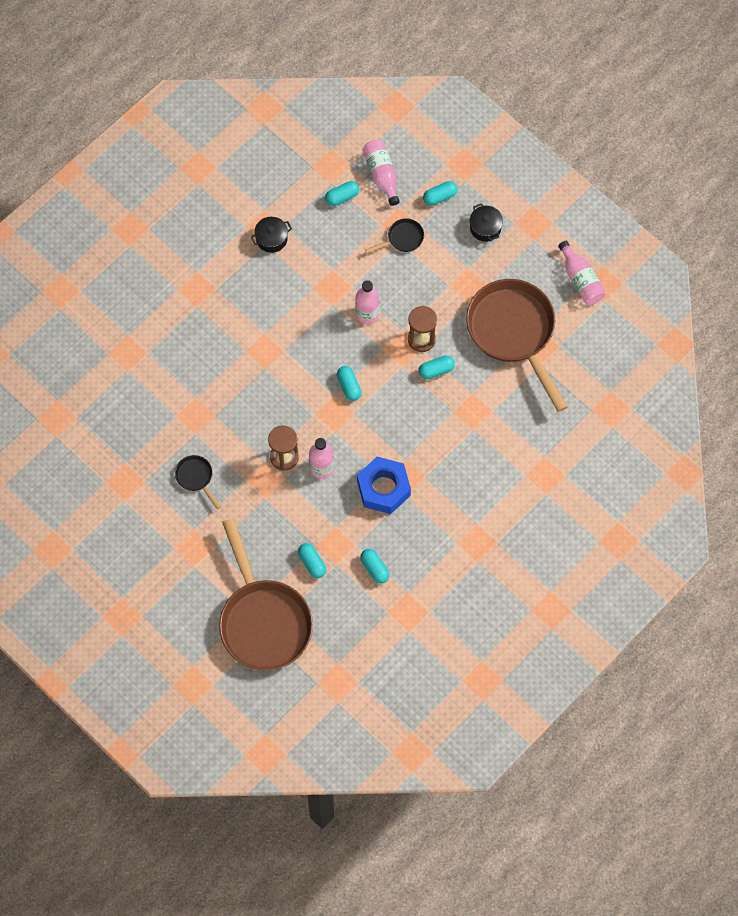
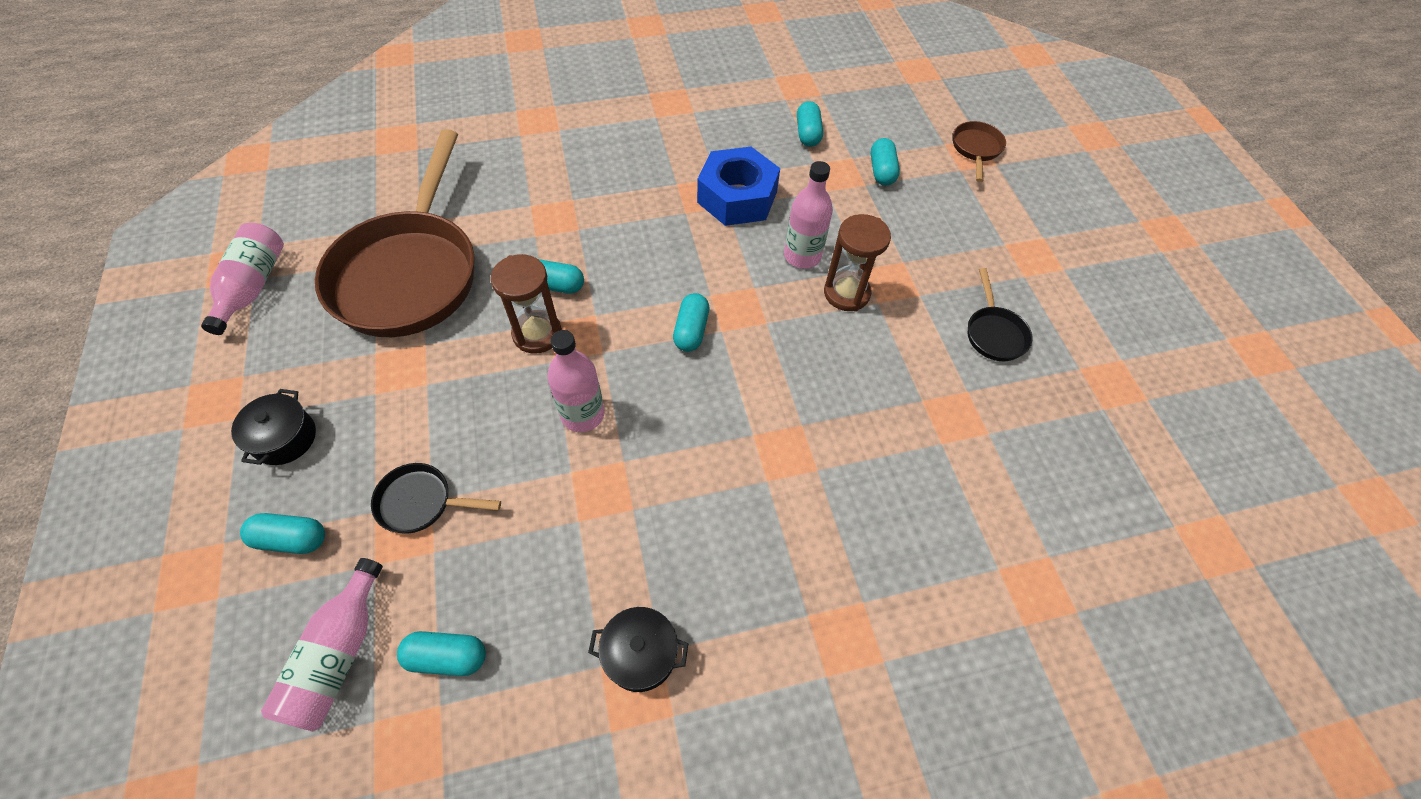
camera: 150 degrees left, 10 degrees down
(263, 621) = (976, 149): brown pan -> brown pan, size x0.41

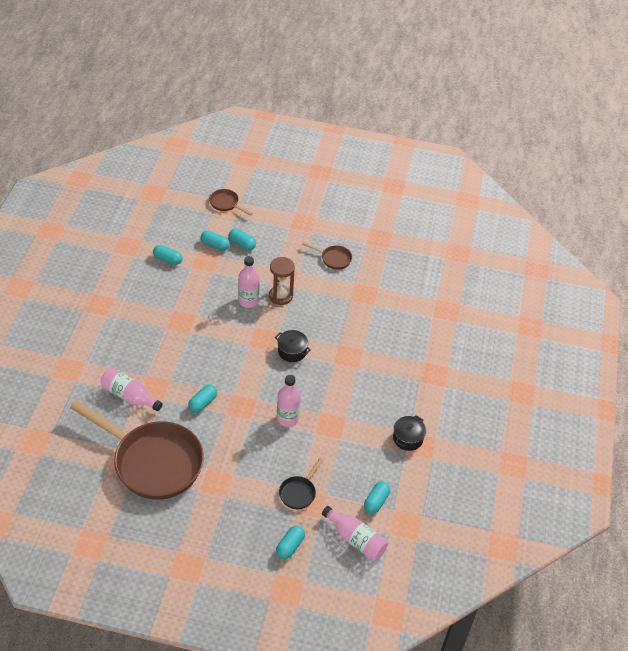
camera: 65 degrees left, 10 degrees down
(253, 286) = (114, 536): pink bottle -> pink bottle (129, 396)
(285, 438) = (230, 539): black pot -> black pot (292, 351)
(537, 334) = (229, 420): brown hourglass -> none
(691, 330) = (265, 361): turquoise capsule -> turquoise capsule (242, 244)
(737, 197) = (193, 308): blue nut -> none
(994, 333) = (333, 259): black pan -> brown pan

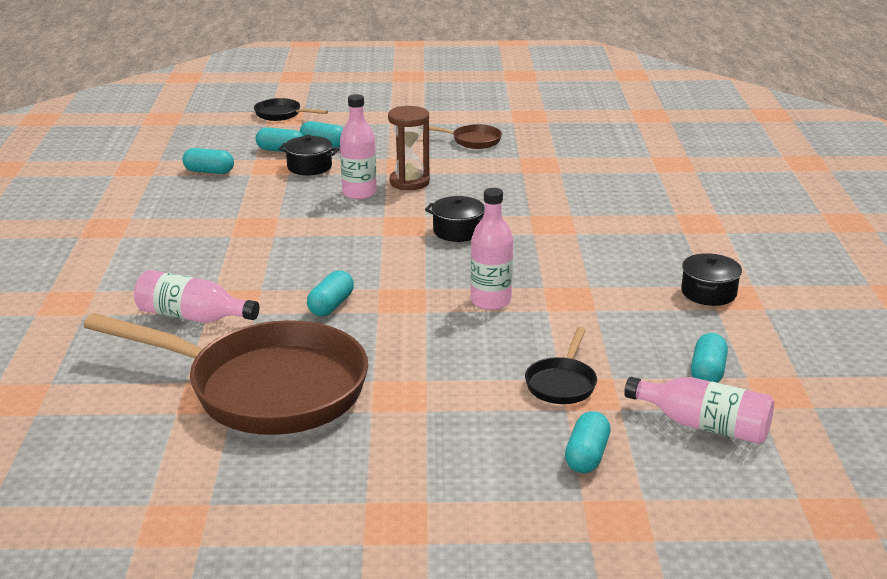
camera: 10 degrees left, 20 degrees down
(226, 204) = (281, 114): brown pan -> black pan
(227, 267) = (309, 167): none -> black pot

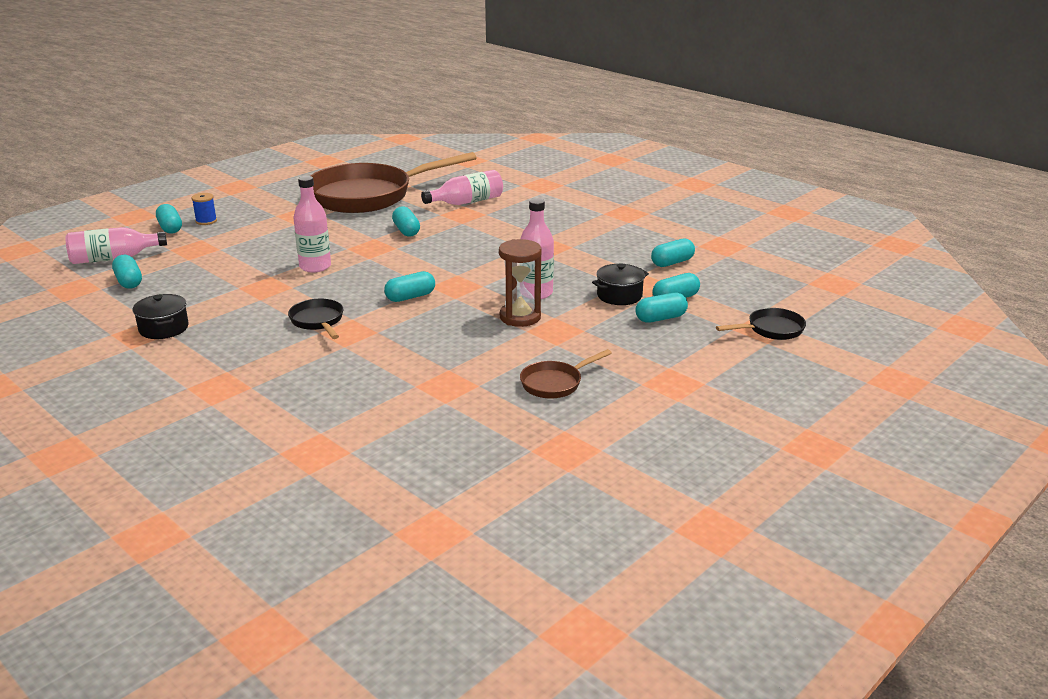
camera: 135 degrees right, 0 degrees up
(458, 231) = (410, 297): black pot -> turquoise capsule
(526, 446) = (206, 221): none -> blue spool
(562, 383) = (216, 247): black pan -> black pan (318, 321)

